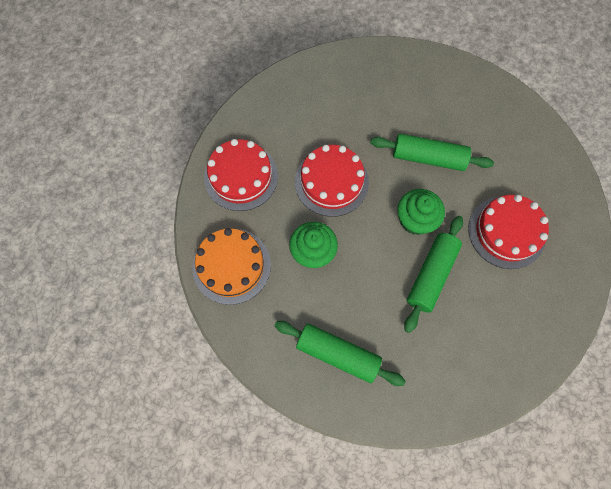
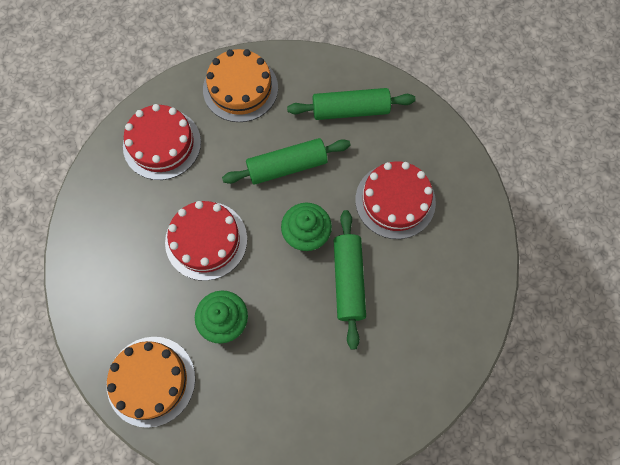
camera: 30 degrees left, 0 degrees up
(241, 176) = (111, 284): red cake -> red cake (162, 144)
(337, 354) = (301, 407): green rolling pin -> green rolling pin (350, 110)
(422, 78) = (240, 88): none -> orange cake

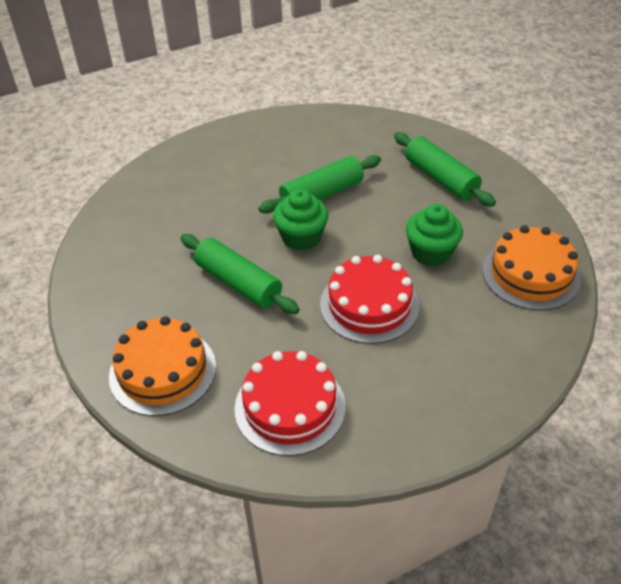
camera: 120 degrees left, 25 degrees down
(350, 110) = (136, 265): green rolling pin -> green rolling pin (440, 178)
(395, 200) = (220, 196): red cake -> none

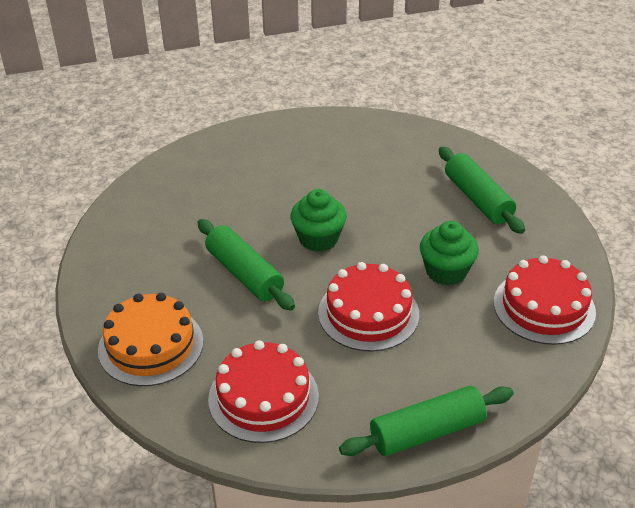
camera: 10 degrees right, 5 degrees down
(321, 194) = (350, 199): green rolling pin -> green rolling pin (427, 432)
(530, 274) = (544, 307): orange cake -> red cake

